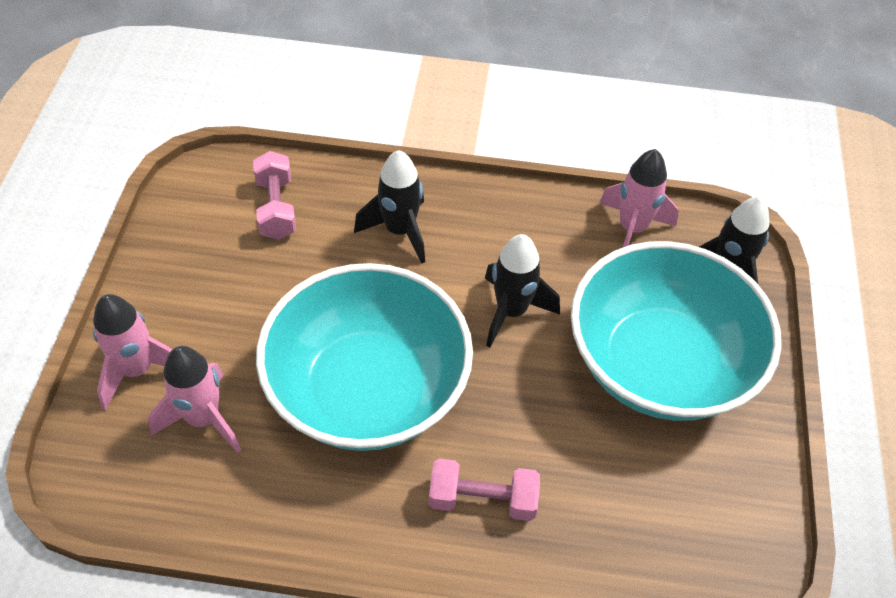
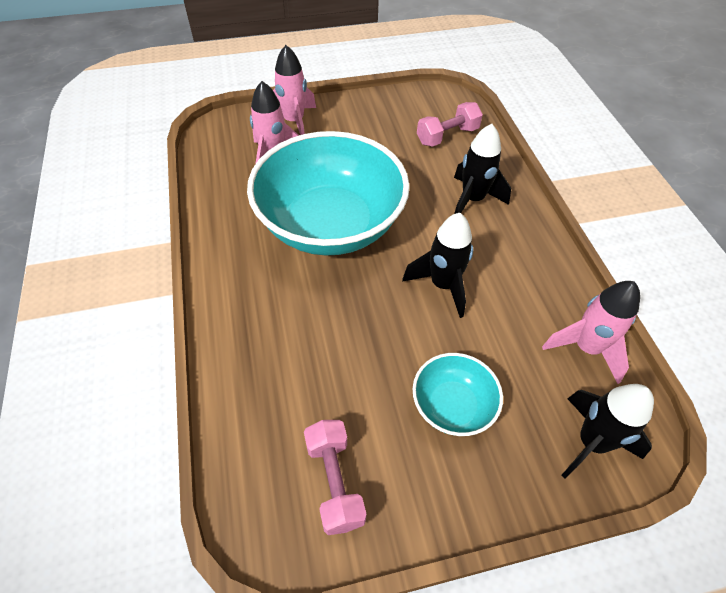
camera: 70 degrees right, 0 degrees up
(482, 500) = (270, 314): pink dumbbell -> pink dumbbell (334, 482)
(659, 364) = (452, 406): turquoise bowl -> turquoise bowl, size x0.46

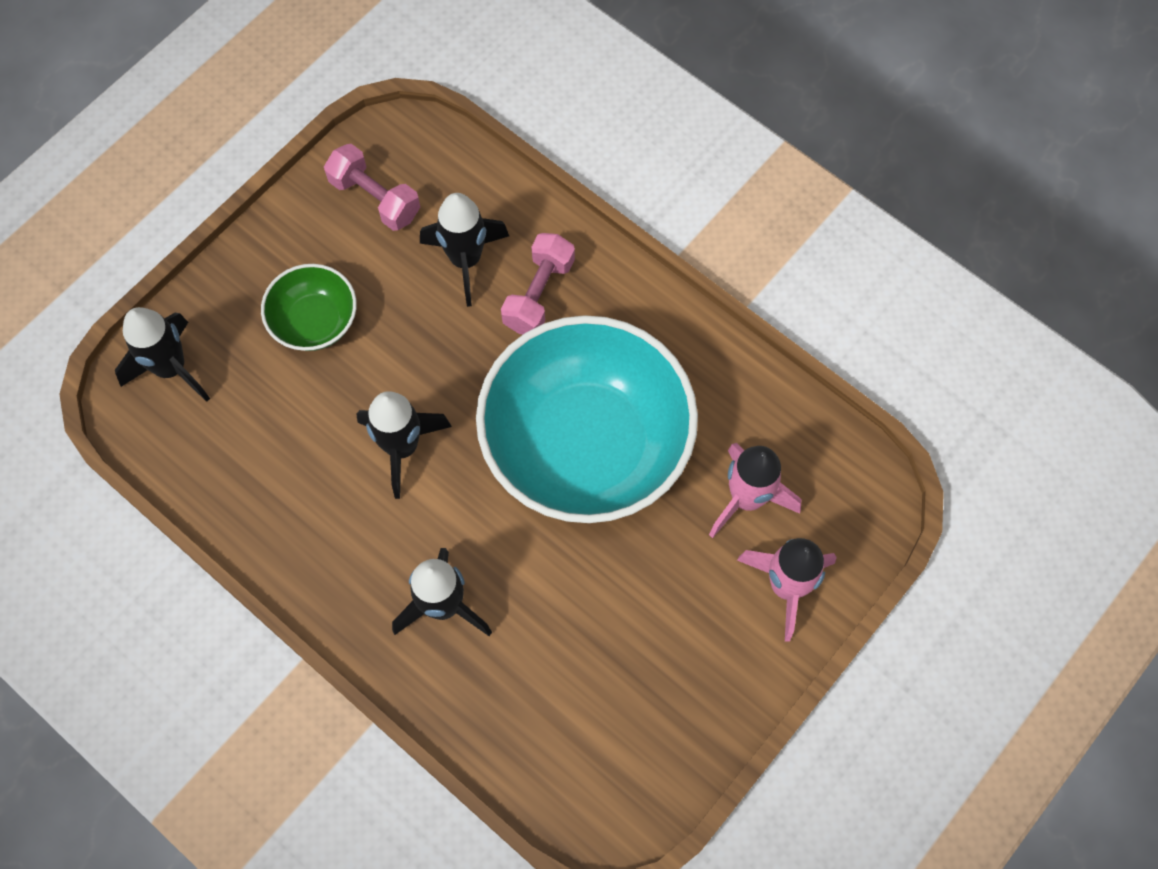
camera: 145 degrees right, 15 degrees up
(306, 377) = (466, 260): none -> black rocket
(447, 136) = (553, 717): pink dumbbell -> pink dumbbell (539, 294)
(452, 406) = (315, 321): turquoise bowl -> green bowl
(586, 348) = (211, 469): pink rocket -> none

